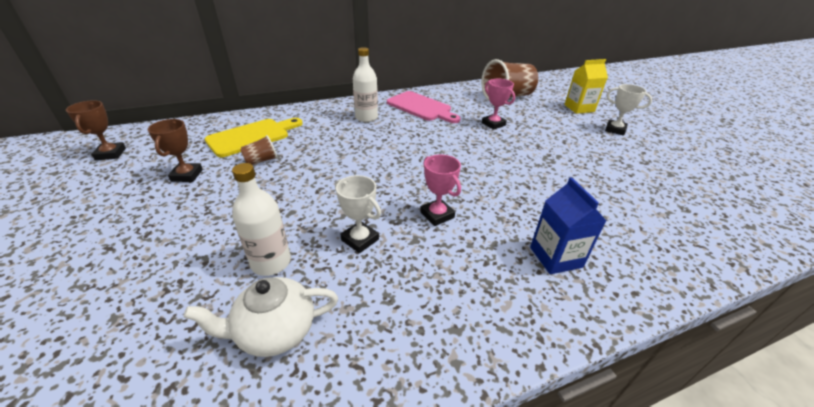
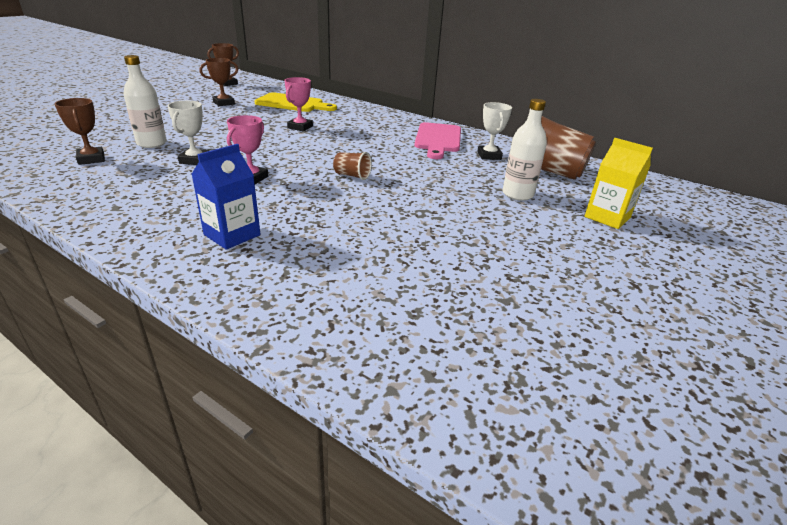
camera: 55 degrees right, 5 degrees down
(261, 161) = (263, 114): brown cup -> brown cup (352, 176)
(275, 331) = (91, 159): white teapot -> brown trophy
(366, 117) = (379, 125): white bottle -> white bottle (517, 194)
(493, 124) = (459, 174): pink trophy -> pink trophy (300, 127)
(615, 130) = (582, 248): white trophy -> white trophy (489, 156)

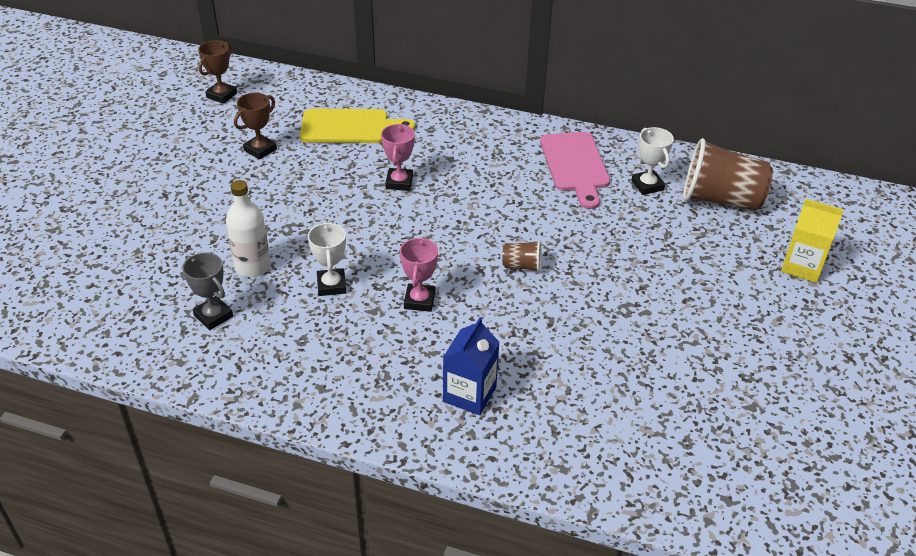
camera: 15 degrees left, 10 degrees up
(91, 159) = (213, 316): brown trophy -> grey trophy
(517, 194) = (705, 252): white bottle -> none

